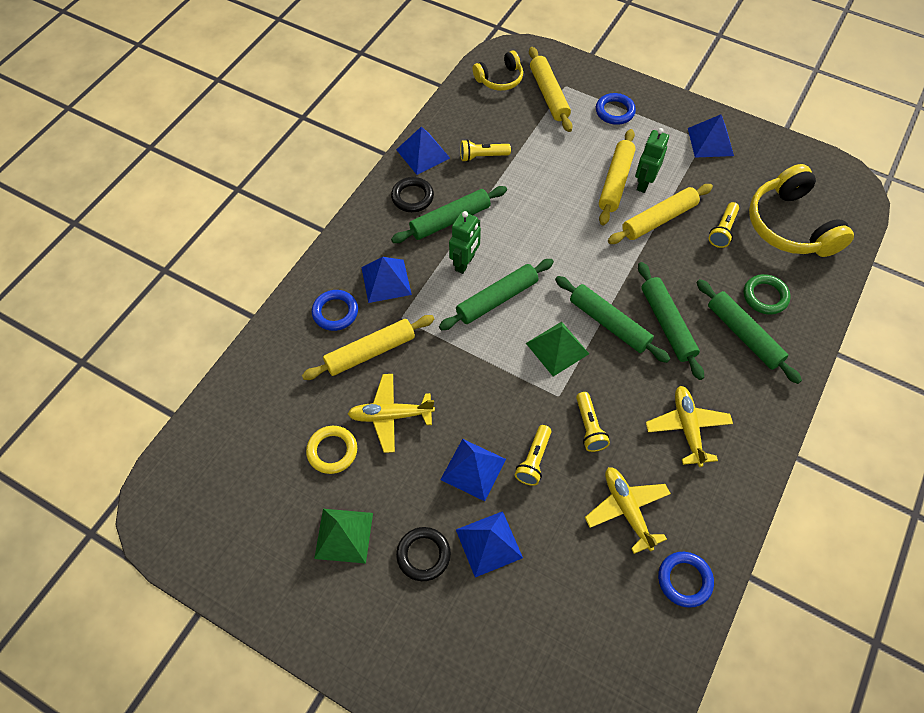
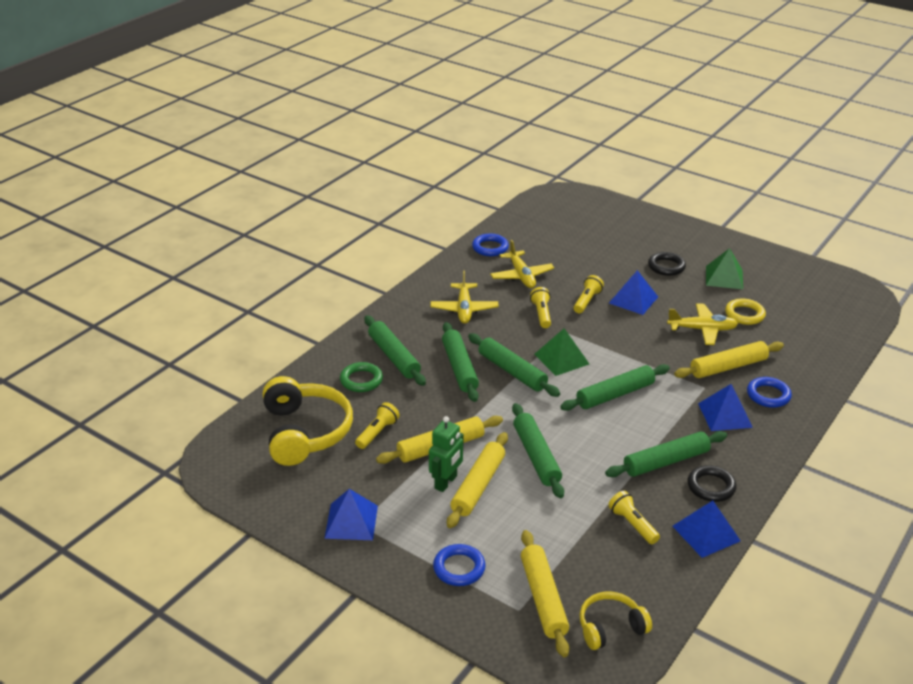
camera: 175 degrees left, 25 degrees down
(465, 263) = (647, 424): green robot -> none
(482, 156) = (632, 524): yellow flashlight -> yellow flashlight turned 120 degrees counterclockwise
(489, 543) = (621, 268): blue pyramid -> none
(569, 216) = (536, 456): none -> green rolling pin

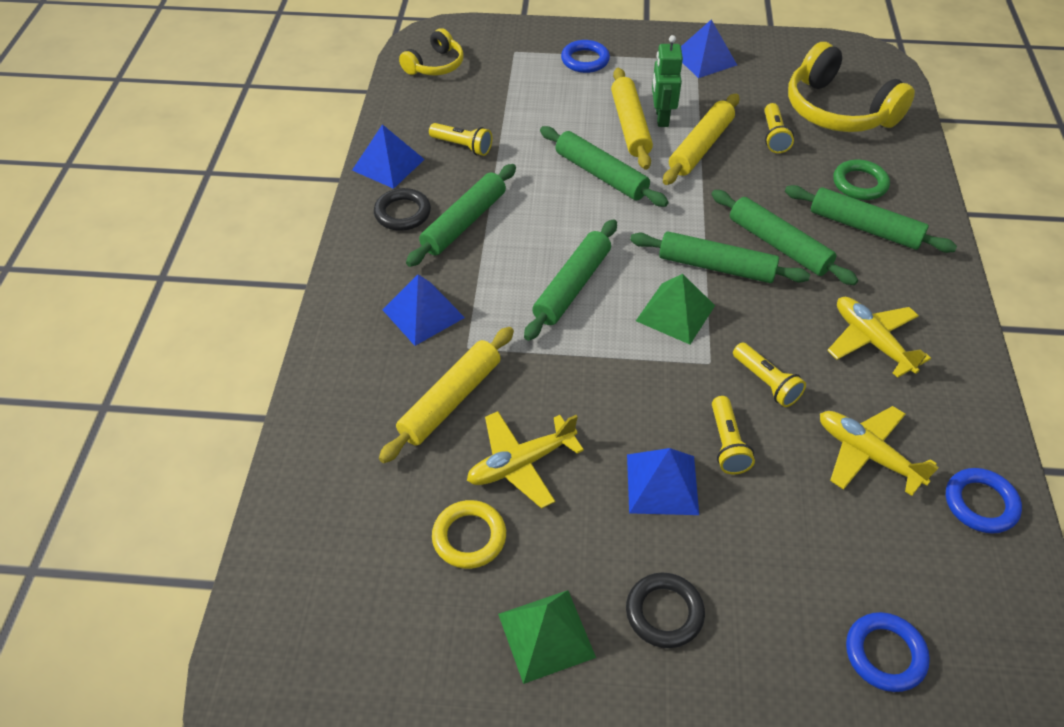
camera: 150 degrees right, 15 degrees up
(543, 598) = (501, 65): yellow rolling pin -> none
(768, 395) = (377, 371): blue ring -> blue ring (885, 654)

